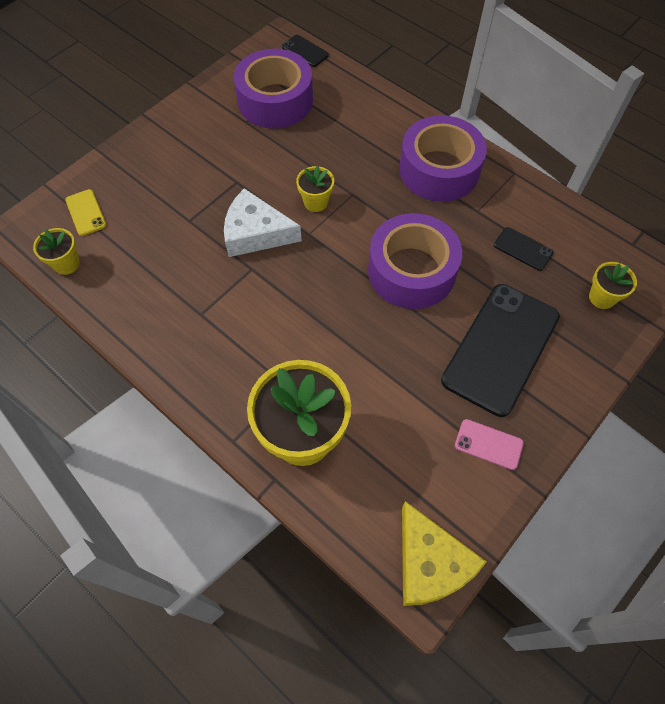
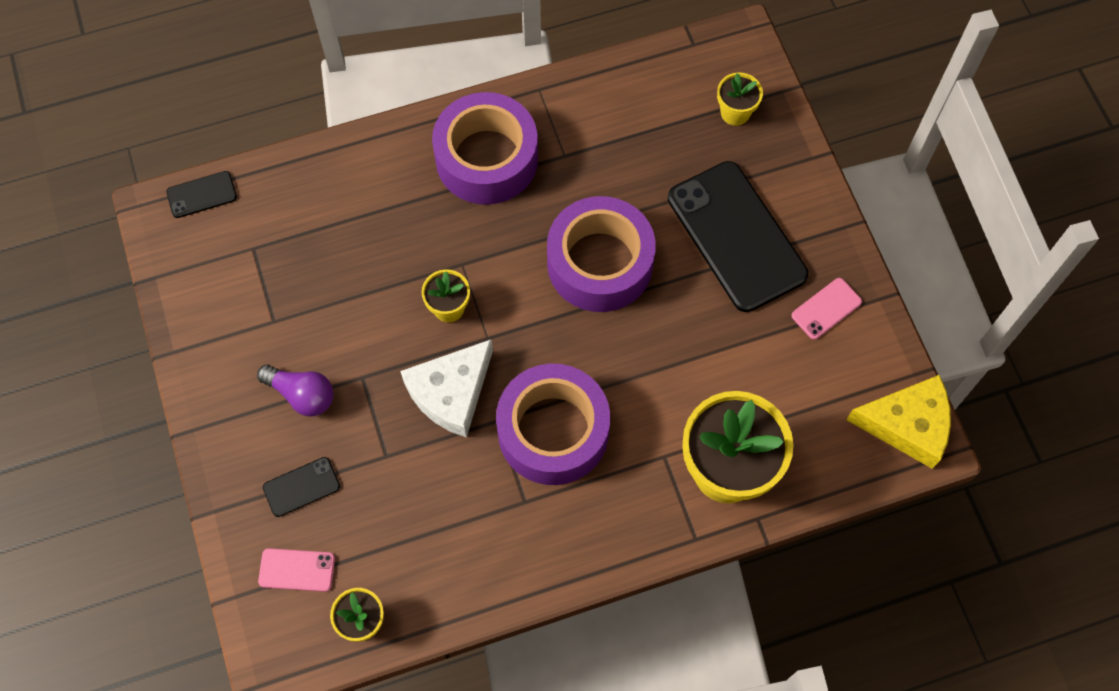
camera: 60 degrees left, 5 degrees up
(86, 212) = (297, 570): yellow phone -> pink phone
(205, 158) = (302, 395): none -> purple light bulb
(275, 101) = (262, 271): purple tape -> purple tape (553, 431)
(523, 249) = (638, 144): black phone -> black phone (301, 487)

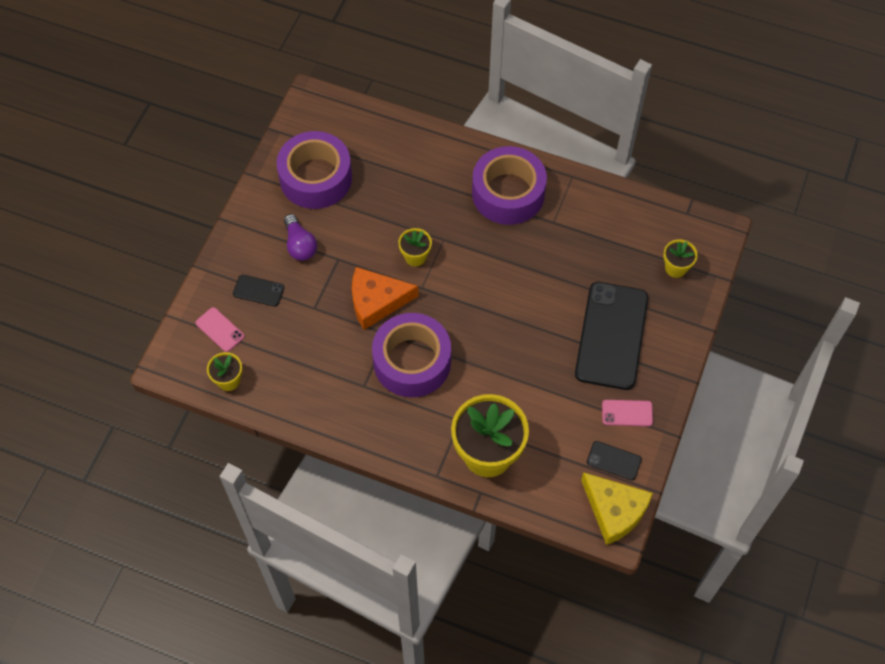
camera: 40 degrees right, 5 degrees down
(201, 194) = (340, 106): black phone -> black phone (614, 460)
(451, 392) = (376, 301): white cheese -> orange cheese
(600, 263) = (519, 293): purple tape -> purple tape (316, 178)

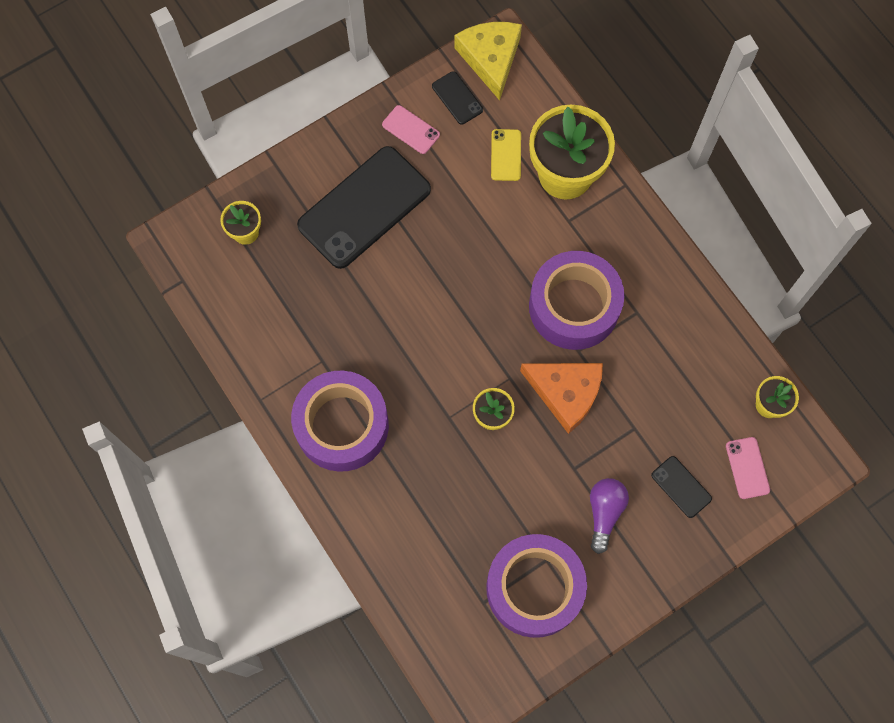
camera: 145 degrees left, 10 degrees up
(542, 440) = (506, 155): none -> yellow phone

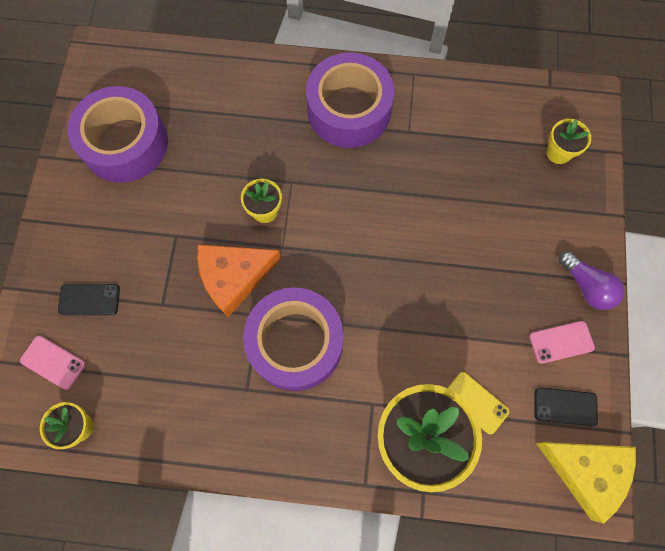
camera: 130 degrees right, 0 degrees up
(364, 207) = (514, 251): black phone -> none
(604, 512) = (126, 230): purple light bulb -> purple light bulb (587, 286)

